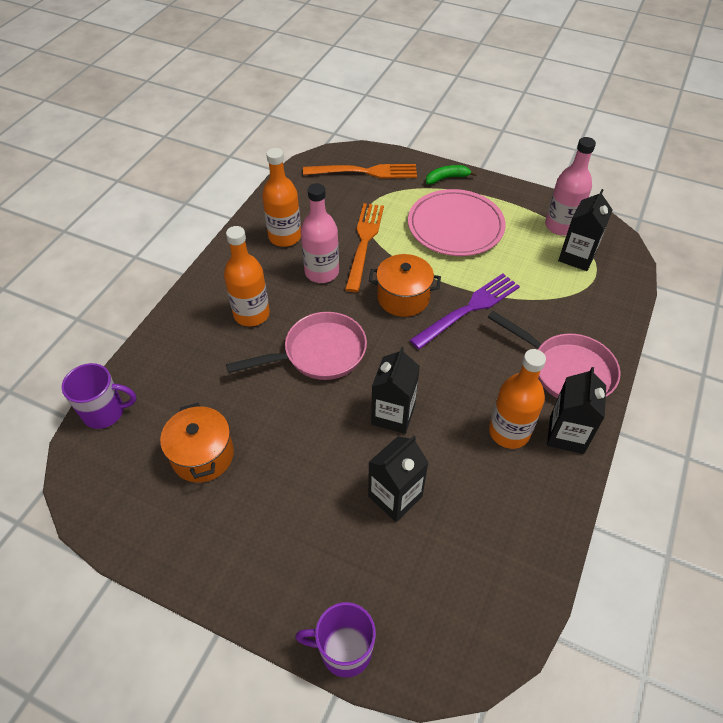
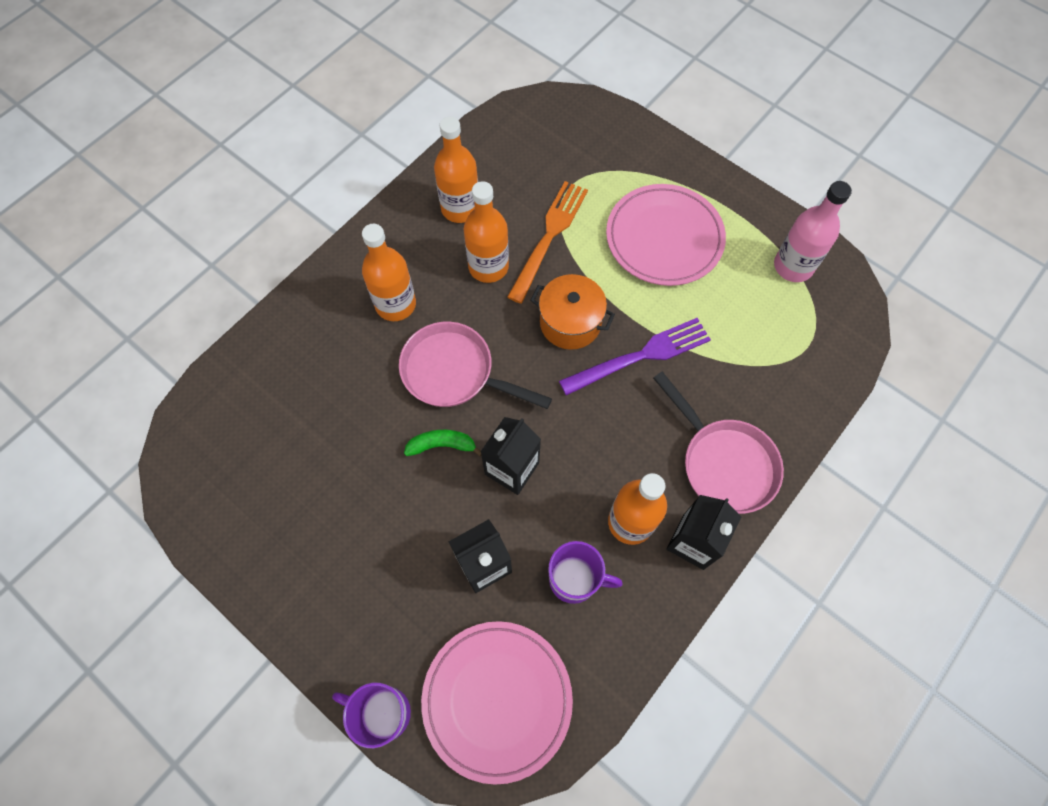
camera: 15 degrees right, 15 degrees up
(105, 412) = (216, 389): purple mug -> purple mug (575, 579)
(203, 455) = (301, 465): orange pot -> none
(318, 353) = (454, 372): pink pan -> pink pan turned 150 degrees counterclockwise
(322, 272) = (488, 267): pink bottle -> orange bottle
(365, 172) = (582, 134): orange fork -> none
(447, 178) = (678, 165): green banana -> green banana (442, 445)
(447, 608) = (497, 699): none -> pink plate
(577, 257) = (795, 314): black carton -> none

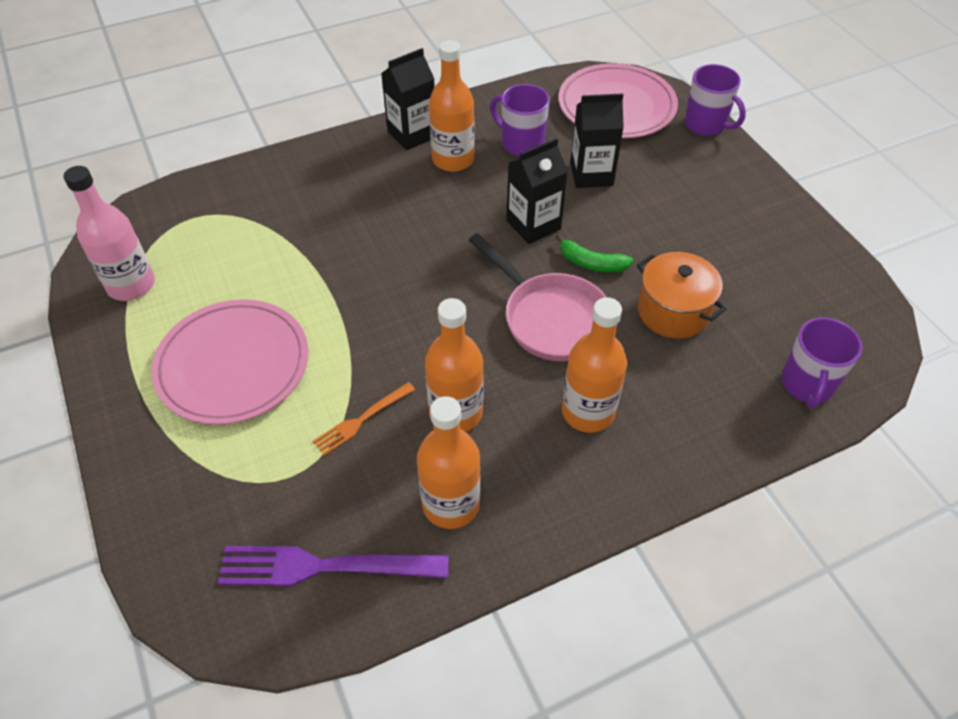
camera: 155 degrees left, 15 degrees down
(234, 394) = (807, 385): none -> purple mug
(549, 236) = (361, 420): orange fork -> orange fork, size x0.57
(570, 323) = (401, 319): orange pot -> orange pot (673, 312)
(641, 355) = (352, 265): purple fork -> purple fork (324, 567)
(723, 463) = (346, 168): pink pan -> none

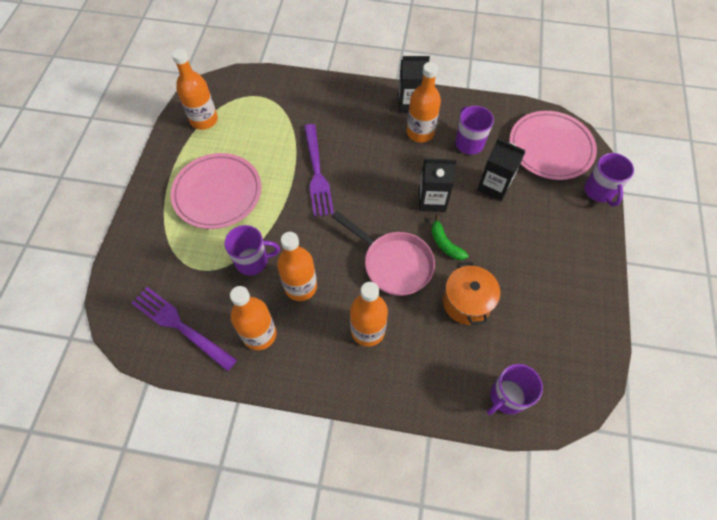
camera: 35 degrees right, 10 degrees up
(131, 285) = (204, 120): pink bottle -> orange bottle
(359, 268) = (317, 173): none -> purple fork
(361, 420) = (253, 261): orange fork -> purple mug
(550, 318) = (393, 263): pink pan -> pink pan turned 45 degrees counterclockwise

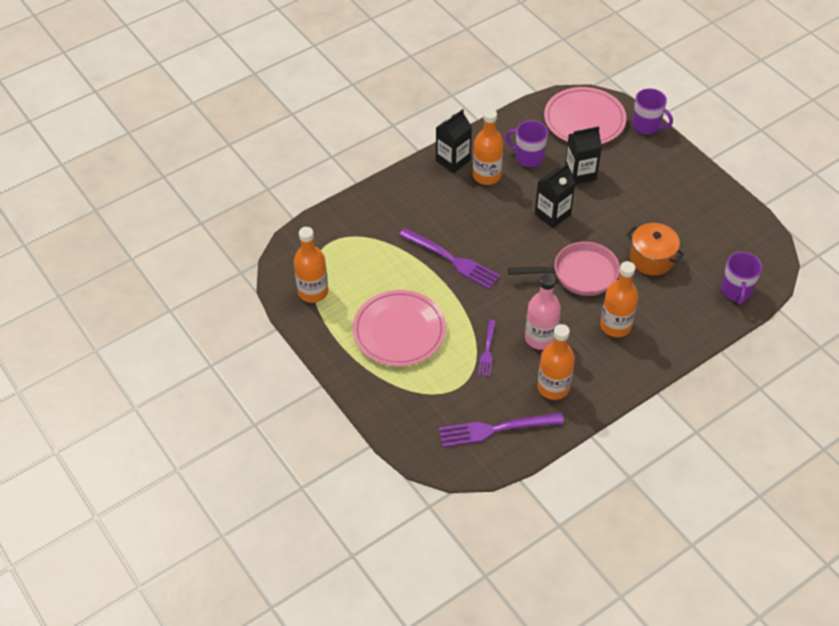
camera: 45 degrees left, 10 degrees down
(253, 261) = (487, 350): purple mug -> purple fork
(300, 287) = (540, 338): orange bottle -> pink bottle
(445, 243) = (595, 235): green banana -> none

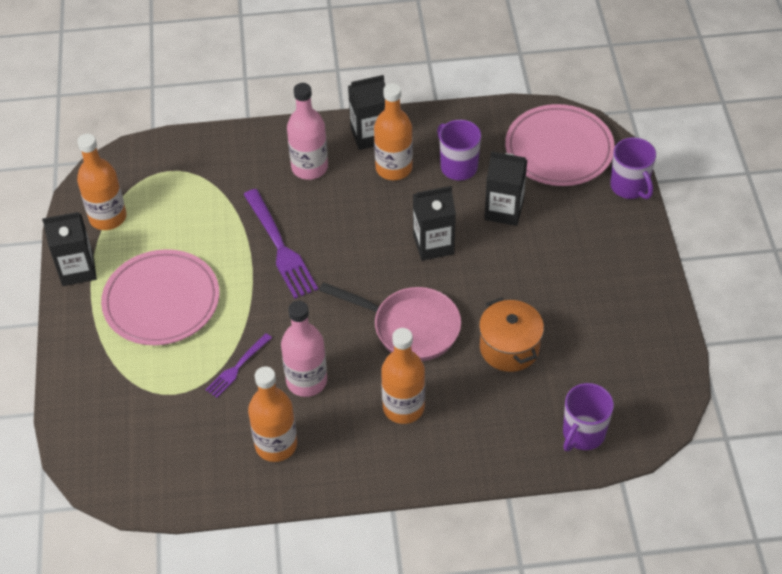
camera: 30 degrees right, 0 degrees up
(321, 336) = (77, 270): none -> black carton
(429, 198) = (309, 167): none -> pink bottle
(495, 429) = (175, 461): purple fork -> none

